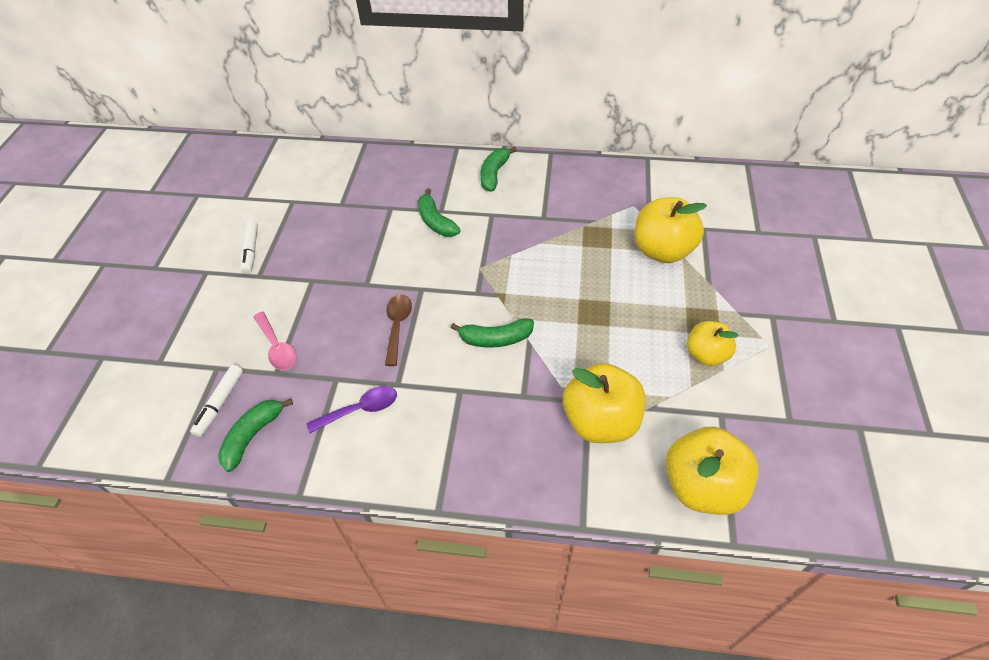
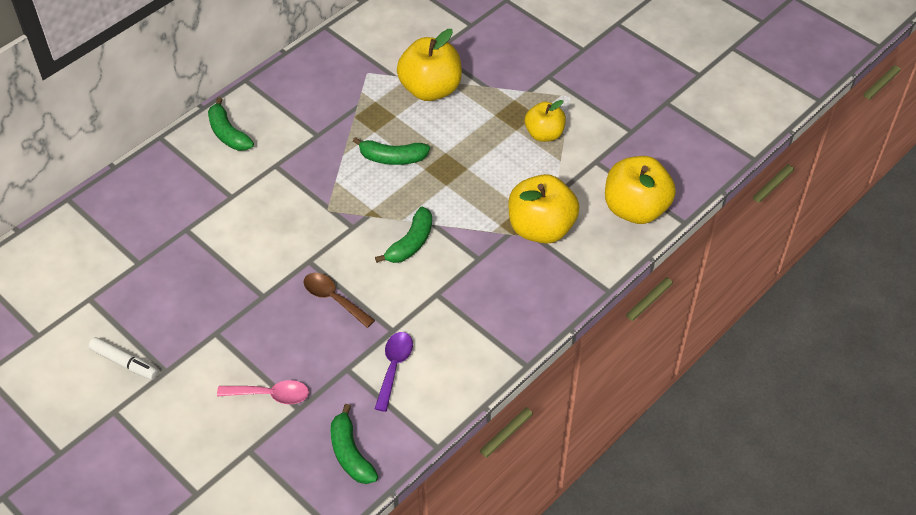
camera: 55 degrees left, 0 degrees up
(220, 404) = (293, 464): white marker -> none
(435, 221) = (241, 207): green banana -> green banana (392, 158)

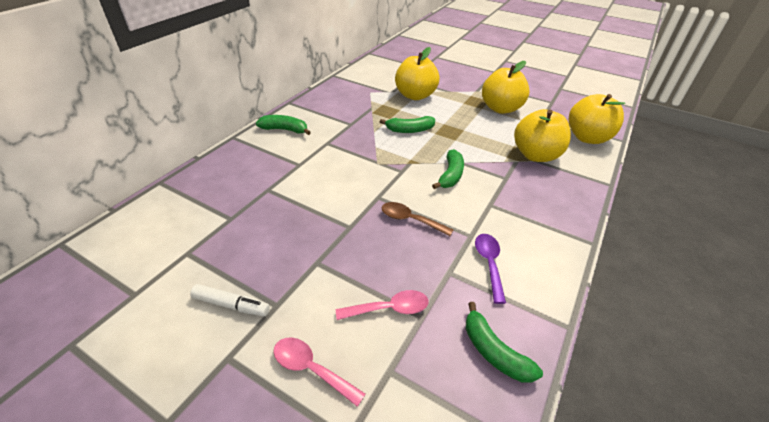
camera: 15 degrees left, 10 degrees down
(183, 435) = (311, 369): none -> pink spoon
(228, 133) = (285, 130): green banana -> green banana turned 150 degrees clockwise
(544, 134) = (500, 108): yellow apple -> yellow apple, size x1.62

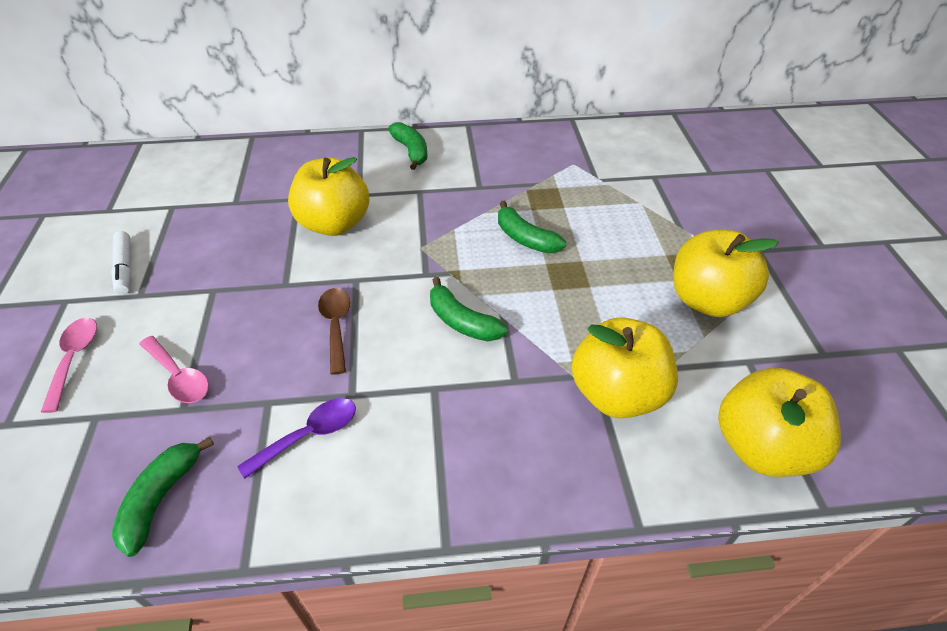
camera: 55 degrees right, 5 degrees up
(415, 95) = (619, 203): yellow apple -> yellow apple (334, 224)
(450, 175) = (462, 321): green banana -> green banana turned 60 degrees clockwise

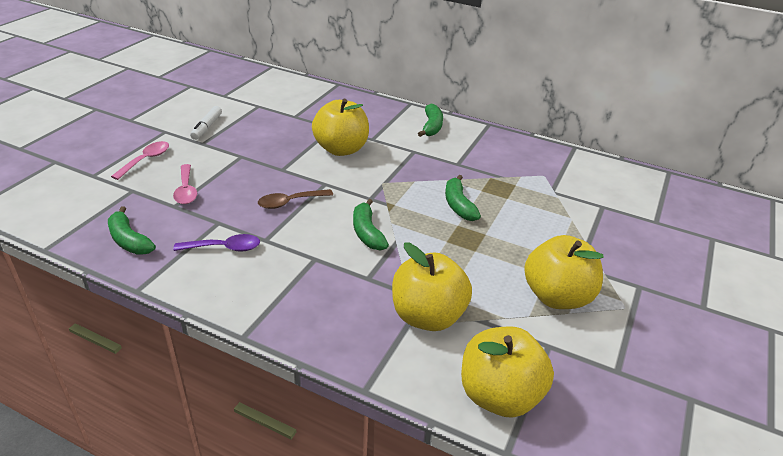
camera: 30 degrees right, 10 degrees down
(161, 498) = (129, 240): green banana -> green banana turned 90 degrees counterclockwise
(336, 326) = (290, 202): brown spoon -> brown spoon turned 135 degrees counterclockwise

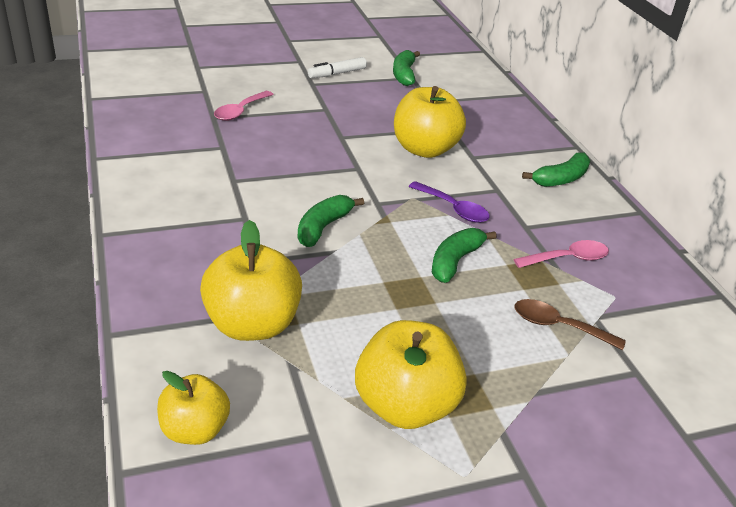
camera: 45 degrees right, 0 degrees up
(129, 240) = (145, 123): green banana -> green banana (404, 74)
(146, 160) = (250, 75): pink spoon -> pink spoon (567, 259)
(224, 248) = (195, 167): purple spoon -> purple spoon (453, 209)
(290, 202) = (302, 165): brown spoon -> brown spoon (558, 326)
(499, 395) = (194, 430): yellow apple -> yellow apple, size x0.62

